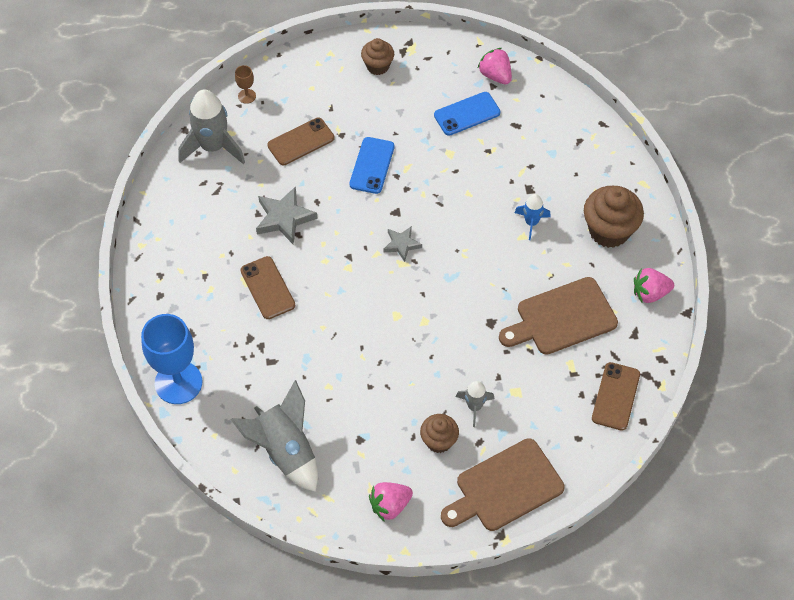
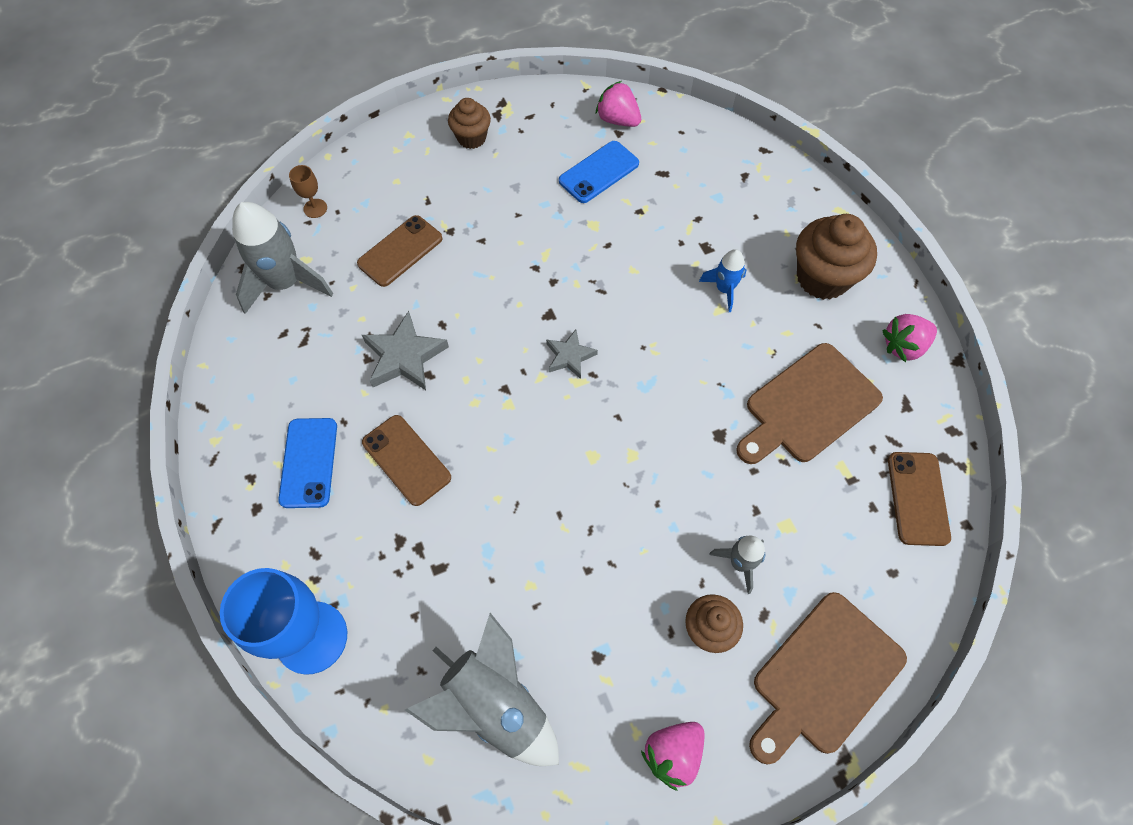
camera: 15 degrees left, 5 degrees up
(372, 165) = (500, 261): blue phone -> blue phone (309, 462)

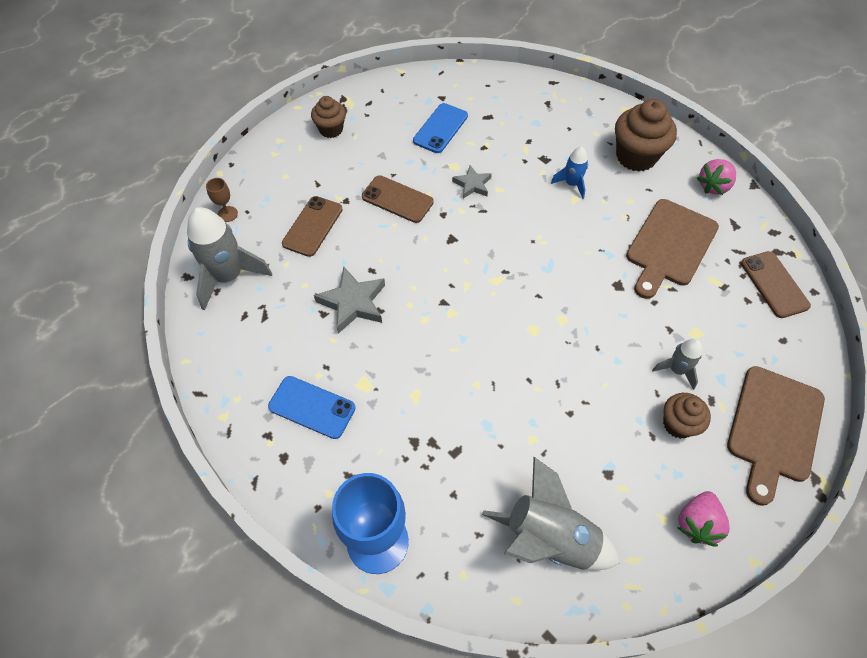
camera: 20 degrees left, 5 degrees down
(309, 462) = (312, 407): blue phone -> blue phone turned 45 degrees counterclockwise
(406, 460) = (391, 379): brown phone -> brown phone (397, 199)
(569, 356) = (481, 264): grey star -> grey star (472, 184)
(618, 120) = (437, 88): pink strawberry -> none

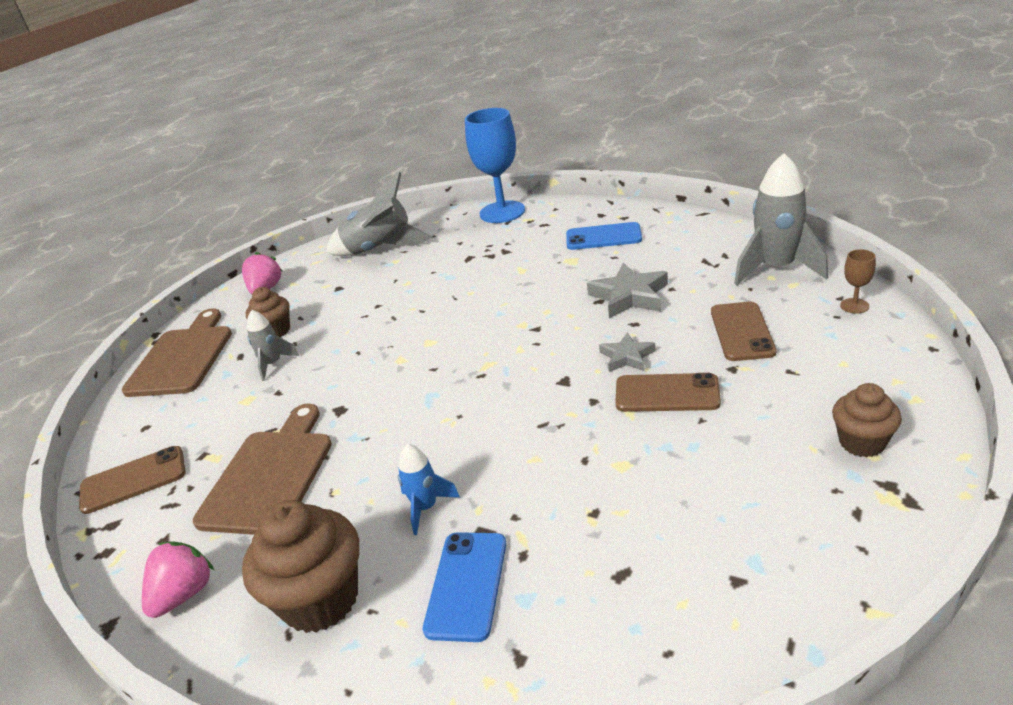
camera: 165 degrees right, 25 degrees down
(440, 128) = (689, 515): blue phone -> blue phone (467, 585)
(472, 184) = (577, 449): grey star -> grey star (627, 357)
(774, 284) = (133, 480): brown phone -> brown phone turned 75 degrees counterclockwise

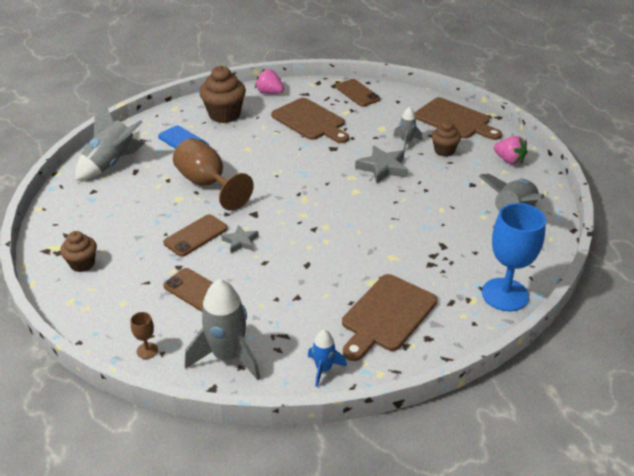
camera: 120 degrees right, 5 degrees up
(133, 480) = (357, 93): brown phone -> brown phone turned 45 degrees counterclockwise
(184, 594) = (269, 93): pink strawberry -> pink strawberry turned 150 degrees clockwise
(426, 507) = (233, 147): blue rocket -> blue rocket (323, 369)
(553, 462) = (207, 184): none -> brown goblet
(603, 237) = (386, 315): blue phone -> brown cutting board
(629, 296) = (293, 278): grey star -> grey star (383, 168)
(642, 630) = (111, 164): none -> grey rocket

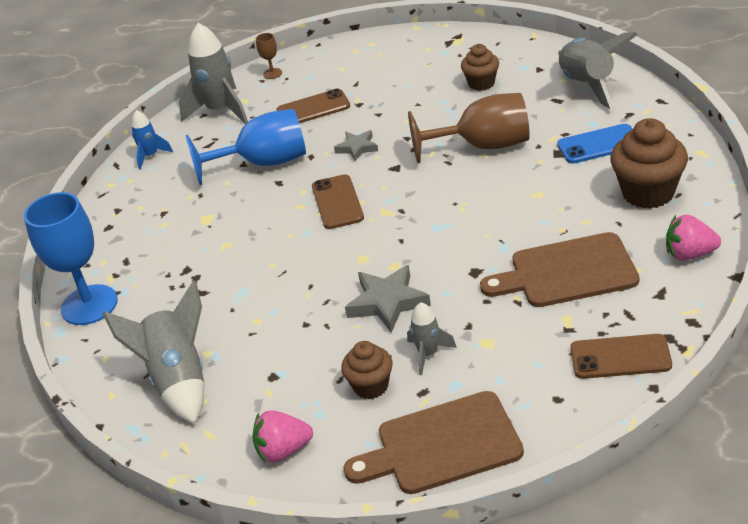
camera: 130 degrees right, 0 degrees up
(82, 264) = (417, 53): brown cupcake -> brown cupcake (481, 83)
(196, 236) = (395, 121): brown phone -> brown phone (337, 202)
(269, 93) = (689, 254): pink strawberry -> pink strawberry turned 150 degrees counterclockwise
(289, 285) = (264, 163): none -> blue goblet
(386, 315) = (160, 211): brown cutting board -> none

